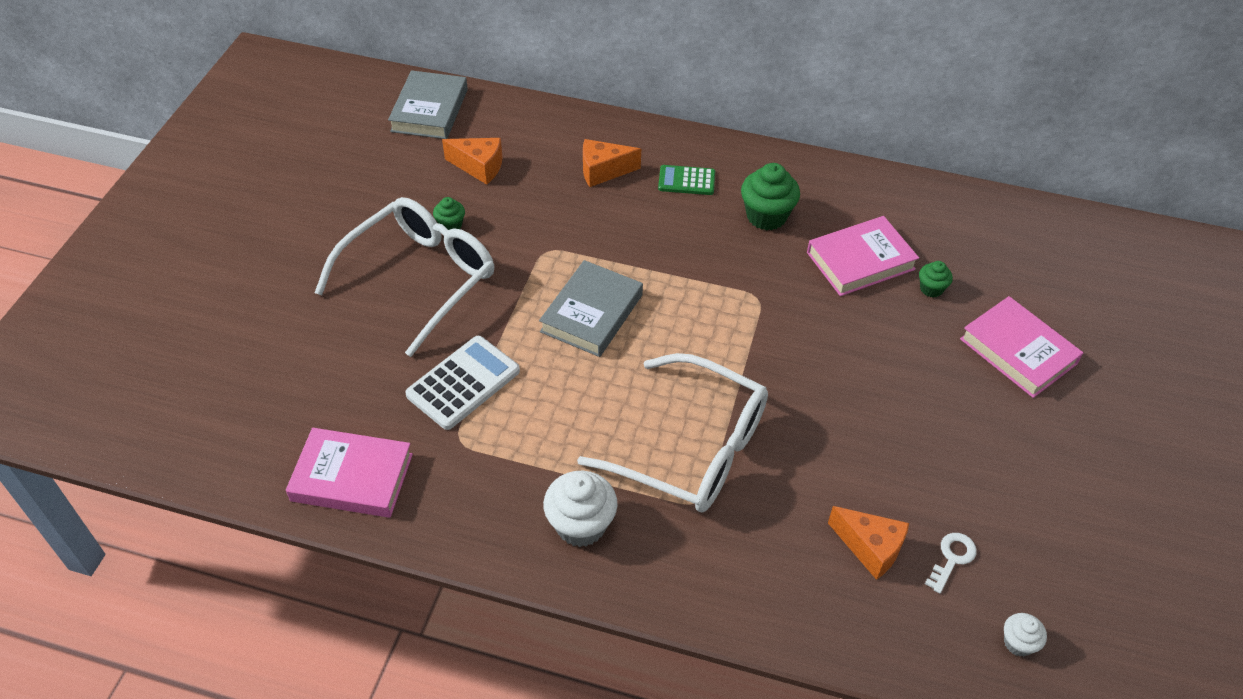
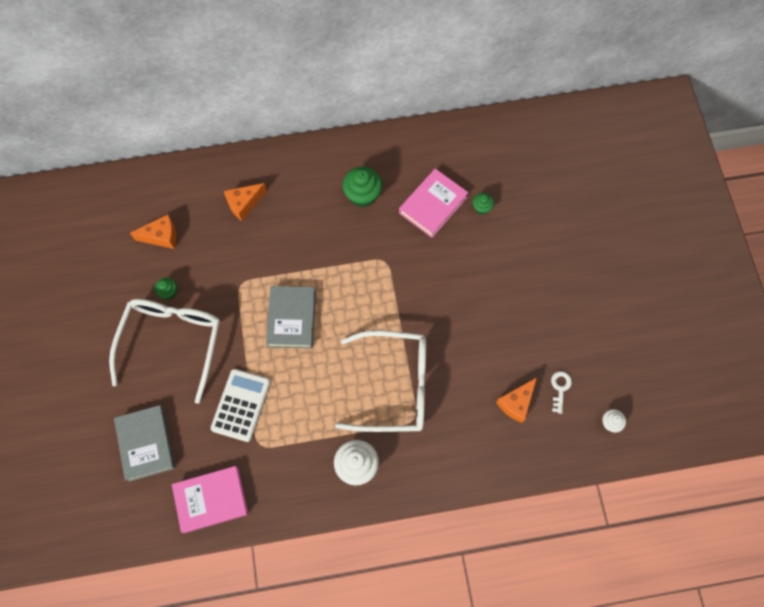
camera: 25 degrees left, 20 degrees up
(429, 110) = (101, 203): grey book -> grey book (146, 444)
(686, 181) = (301, 188): green calculator -> none
(870, 548) = (516, 403): orange cheese -> orange cheese turned 120 degrees clockwise
(1018, 351) = (546, 232): pink book -> none

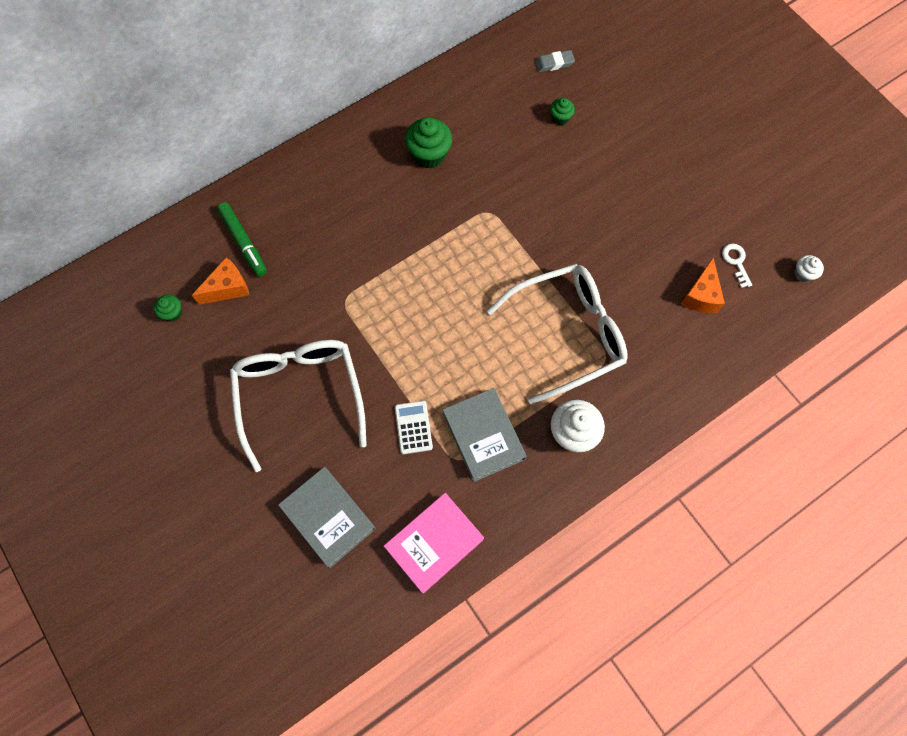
camera: 25 degrees left, 0 degrees up
(169, 292) = (268, 343): green cupcake -> green cupcake (172, 313)
(190, 206) = (243, 242): none -> green marker
(241, 405) = (413, 427): white calculator -> white calculator, size x0.64
(244, 204) = (304, 216): orange cheese -> none
(292, 319) = (421, 312): grey book -> grey book (483, 436)
(433, 205) = (508, 135): pink book -> none
(501, 160) = (554, 63): none -> grey eraser

